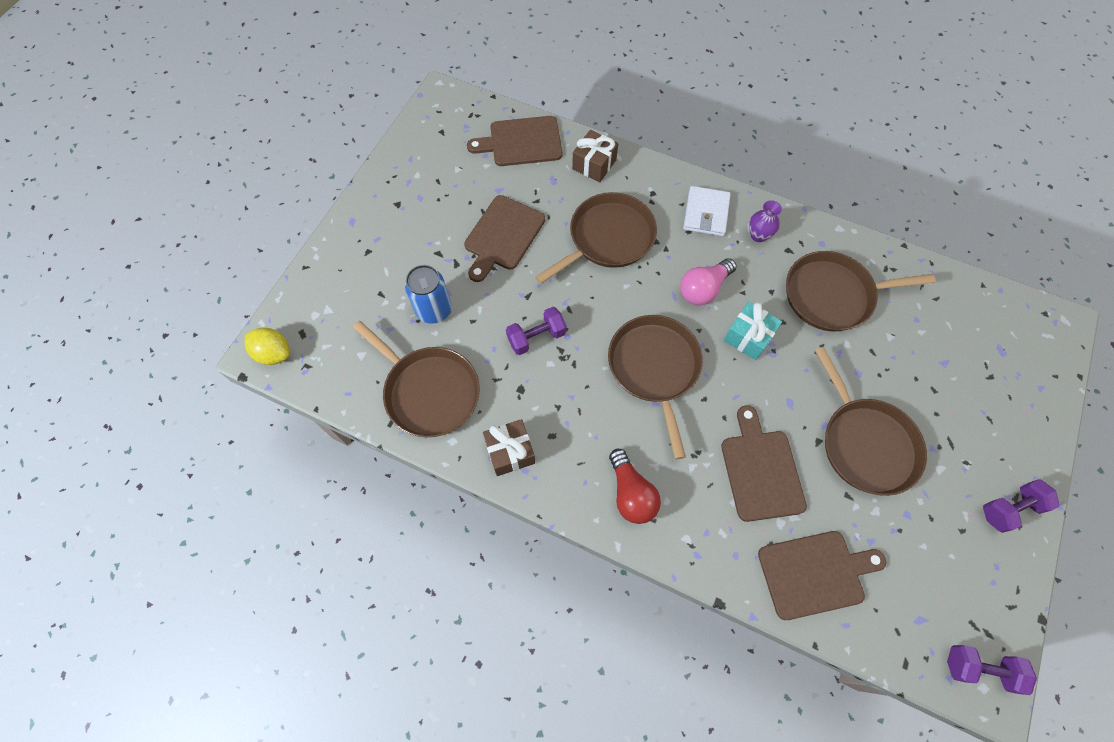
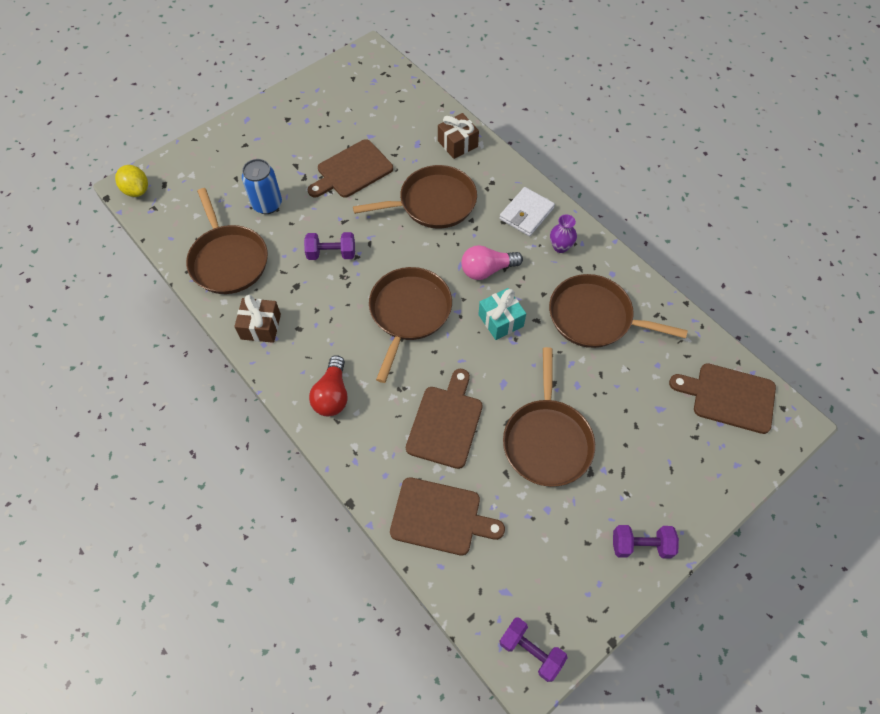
camera: 25 degrees right, 5 degrees down
(521, 142) = (410, 107): brown cutting board -> brown cutting board (729, 397)

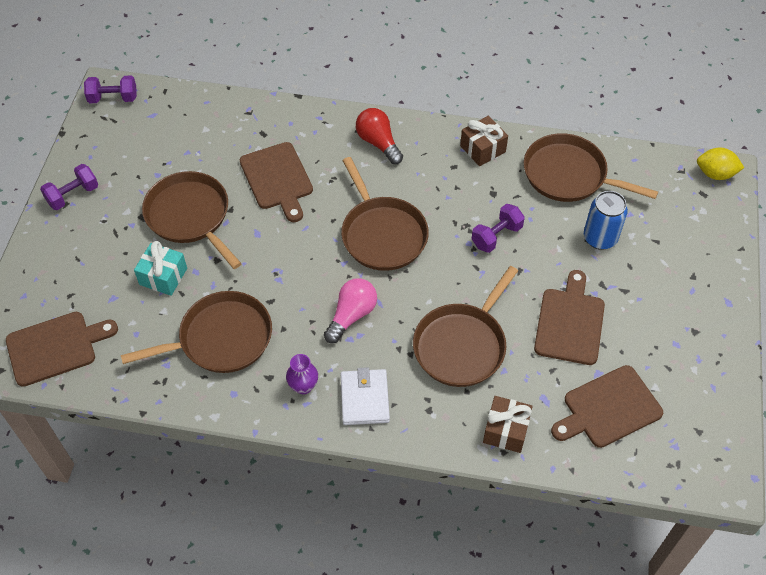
camera: 140 degrees right, 5 degrees down
(440, 517) = (230, 125): brown cutting board -> brown cutting board (609, 408)
(501, 320) = (301, 280): turquoise gift -> turquoise gift (163, 276)

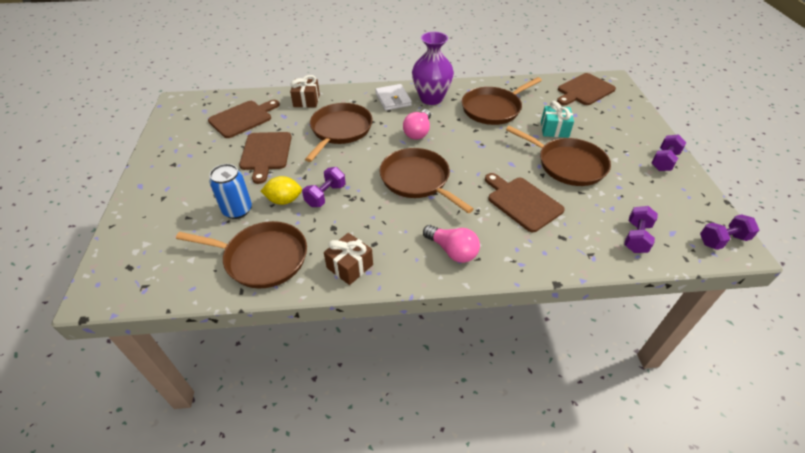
camera: 165 degrees right, 10 degrees down
(192, 118) = (636, 237): none -> purple dumbbell
(303, 386) = (431, 98): purple vase -> purple vase, size x2.09
(378, 143) = (452, 251): red light bulb -> pink light bulb
(715, 174) = (108, 290): yellow lemon -> yellow lemon (284, 200)

